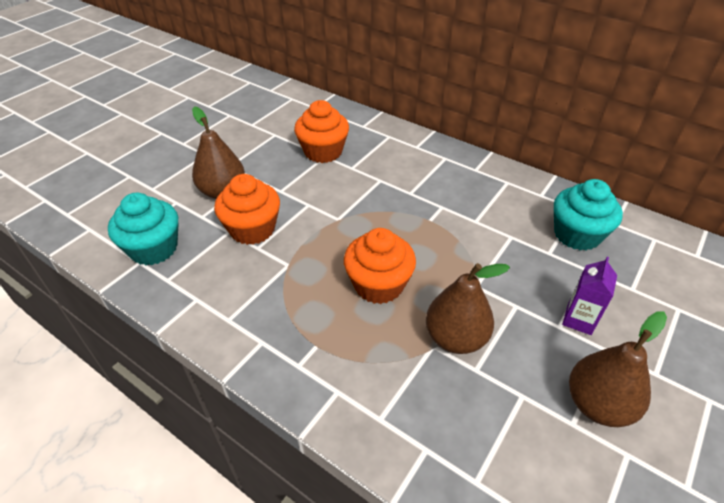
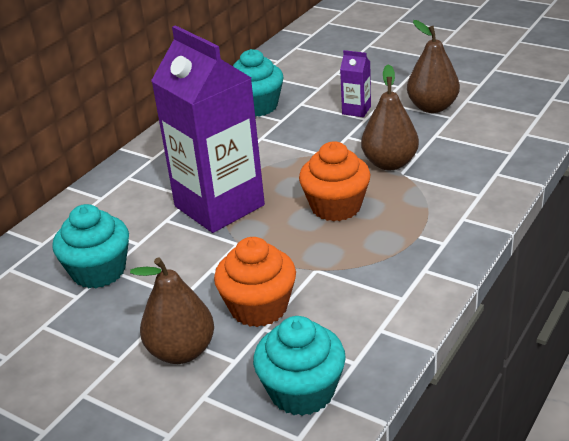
camera: 90 degrees left, 10 degrees down
(323, 152) = (99, 271): orange cupcake -> turquoise cupcake
(394, 208) = (219, 206): none -> purple carton

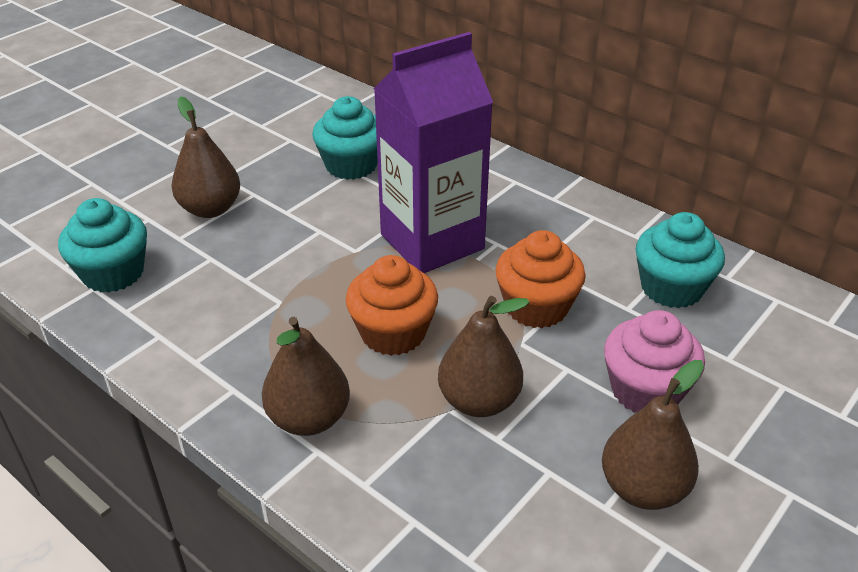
camera: 95 degrees right, 5 degrees up
(259, 307) = (242, 257): orange cupcake -> orange cupcake (536, 307)
(356, 110) = (645, 390): purple carton -> pink cupcake
(436, 227) = (309, 419): none -> brown pear

